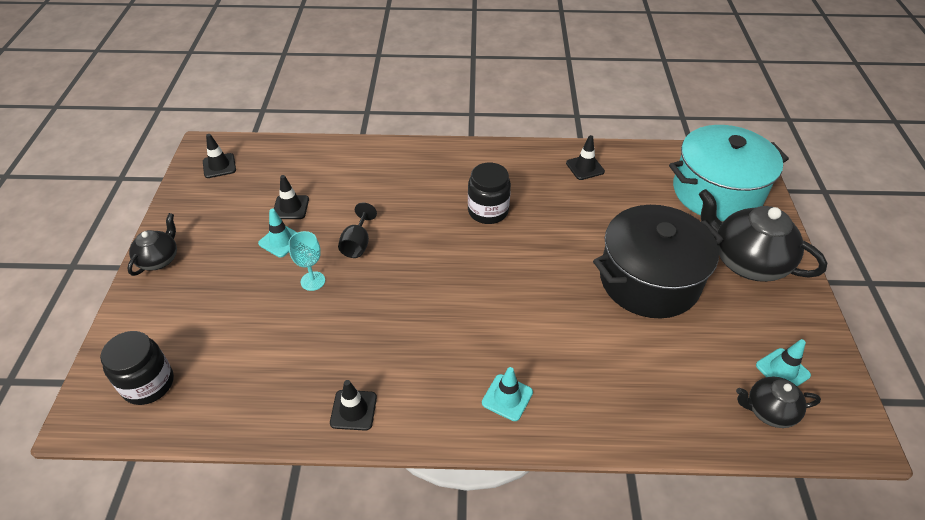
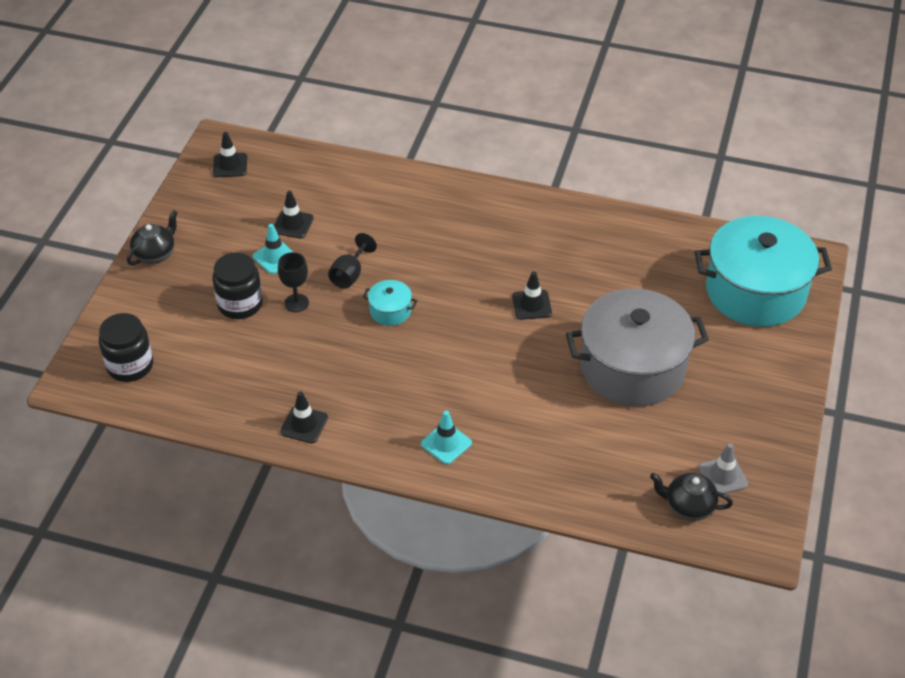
camera: 15 degrees right, 0 degrees up
(313, 281) = (296, 303): turquoise goblet -> black goblet
(406, 271) = (390, 311): none -> turquoise pot
(488, 211) = (494, 266): black jar -> black jar (240, 304)
(585, 167) = (620, 237): black traffic cone -> black traffic cone (531, 305)
(649, 280) = (632, 367): black pot -> grey pot
(746, 261) = (746, 370): black teapot -> none
(782, 370) = (723, 476): turquoise traffic cone -> grey traffic cone

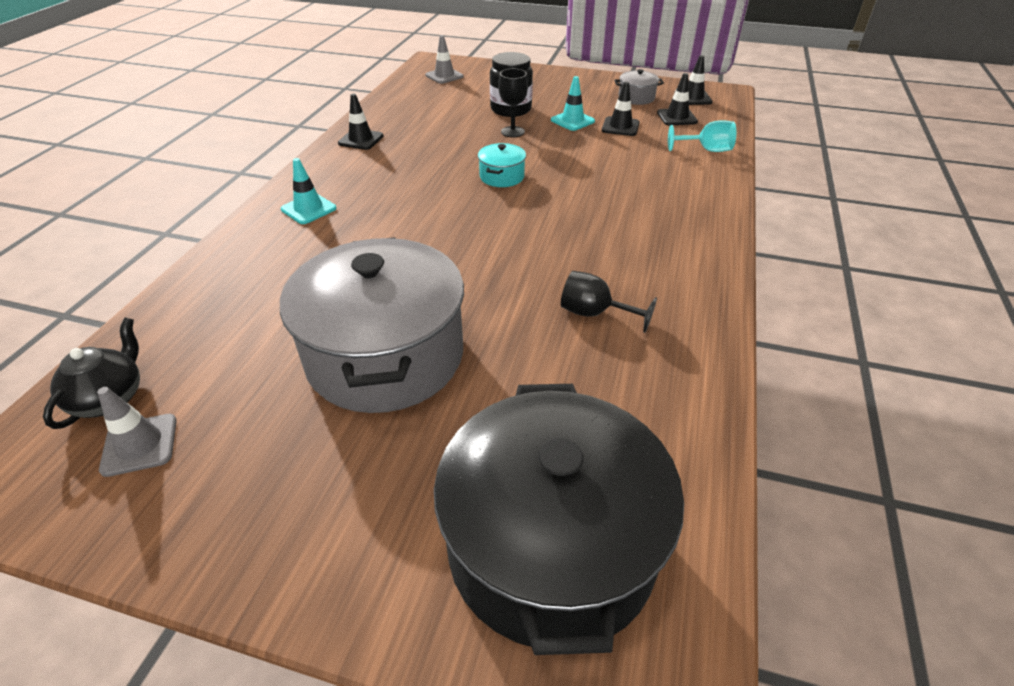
camera: 90 degrees right, 5 degrees down
(130, 365) = (444, 76): black jar -> grey traffic cone
(155, 254) = (569, 77): black teapot -> none
(223, 205) = (636, 98): none -> grey pot
(346, 174) = (706, 150): none -> turquoise goblet
(350, 275) = (553, 155): black goblet -> black goblet (594, 313)
(531, 305) = (511, 268): black traffic cone -> black traffic cone (677, 117)
(755, 291) = (552, 546): turquoise pot -> black pot

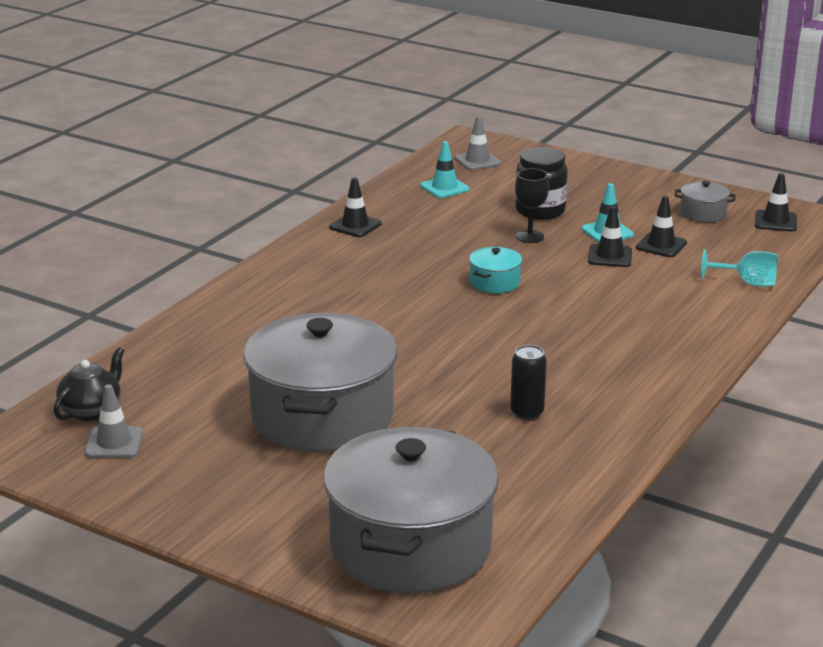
camera: 15 degrees right, 15 degrees down
(308, 209) = (283, 289): turquoise traffic cone -> turquoise traffic cone (444, 188)
(552, 546) = (411, 546): black pot -> grey pot
(594, 313) = (527, 413): black goblet -> black can
(677, 117) = (738, 242): black traffic cone -> black traffic cone (610, 256)

